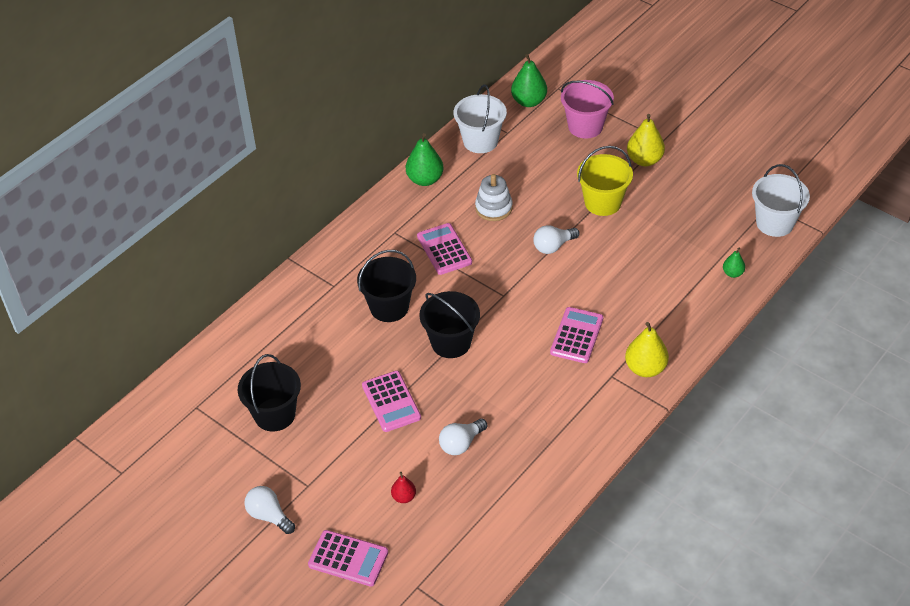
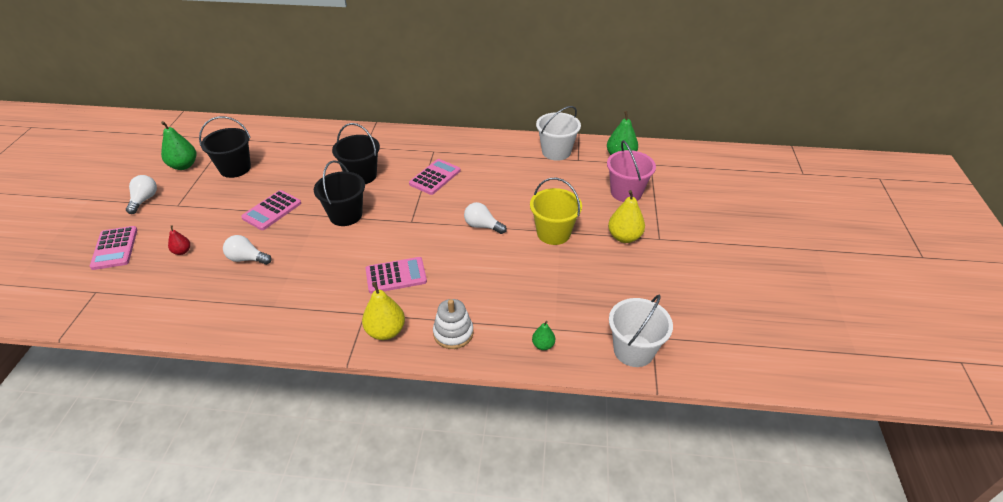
camera: 55 degrees right, 5 degrees down
(425, 179) = (494, 144): green pear -> green pear (184, 165)
(493, 208) = (496, 183): white stacking toy -> white stacking toy (453, 333)

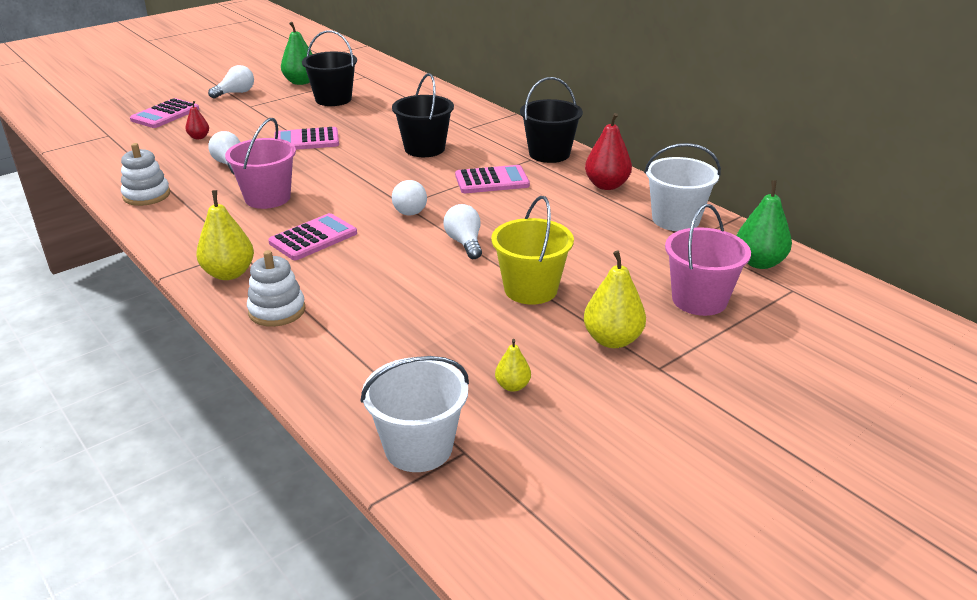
camera: 45 degrees right, 10 degrees down
(226, 318) = (146, 195): none -> white stacking toy
(319, 267) = (267, 198): none -> pink bucket
(346, 215) = (357, 171): black bucket -> black bucket (549, 154)
(396, 276) = (313, 238): pink calculator -> pink calculator turned 75 degrees counterclockwise
(419, 222) = (409, 209): none -> white light bulb
(496, 148) = (606, 185): none -> red pear
(543, 345) = (335, 375): green pear -> none
(622, 290) = (512, 386): none -> yellow pear

